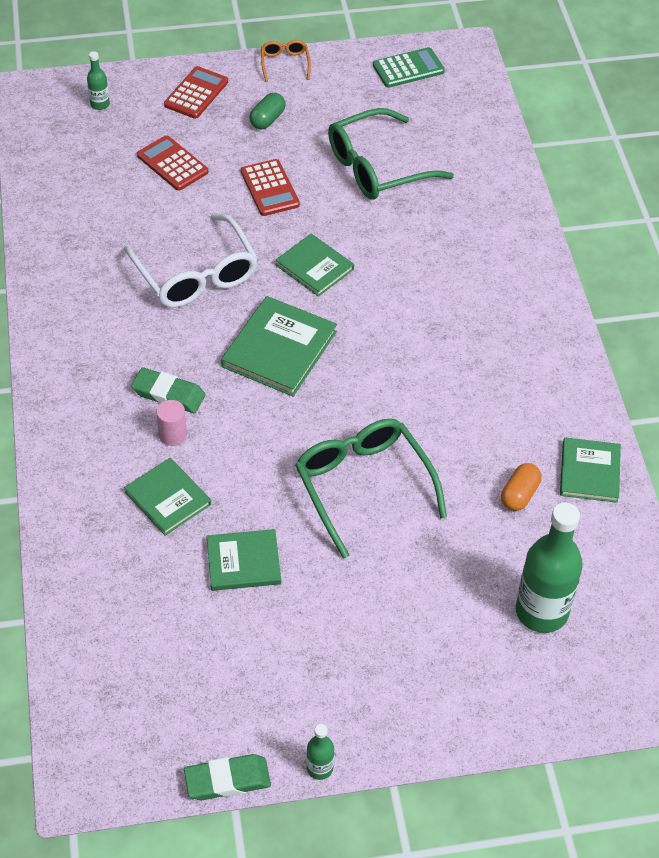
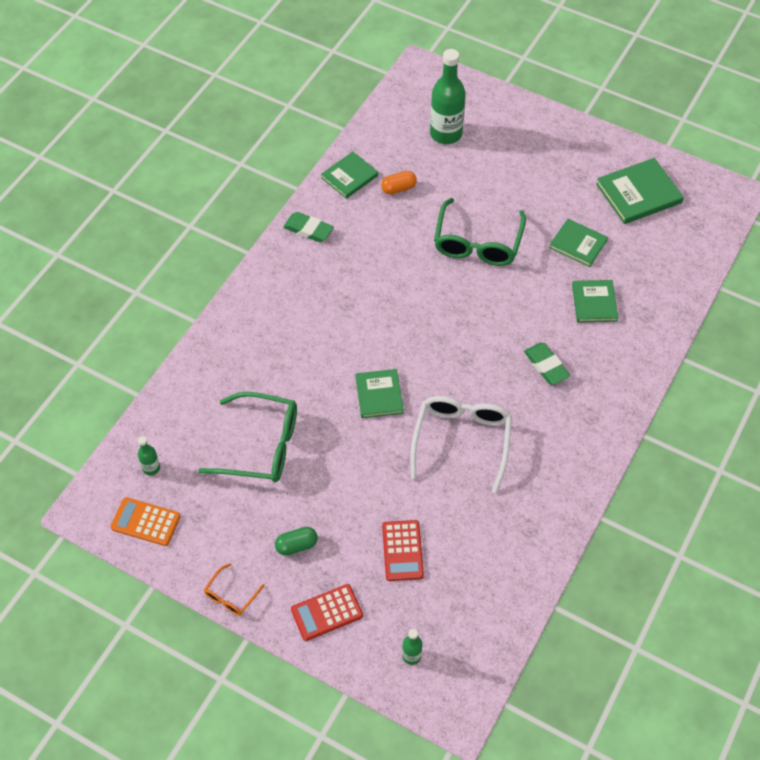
camera: 140 degrees left, 5 degrees up
(173, 435) = (563, 338): pink cylinder -> none
(227, 780) = (663, 156): green eraser -> green eraser (308, 229)
(269, 188) = (352, 479): red calculator -> none
(279, 349) = (453, 352): green book -> green book (638, 193)
(320, 768) = (615, 136): green bottle -> green bottle (151, 468)
(408, 68) = (145, 522): green calculator -> orange calculator

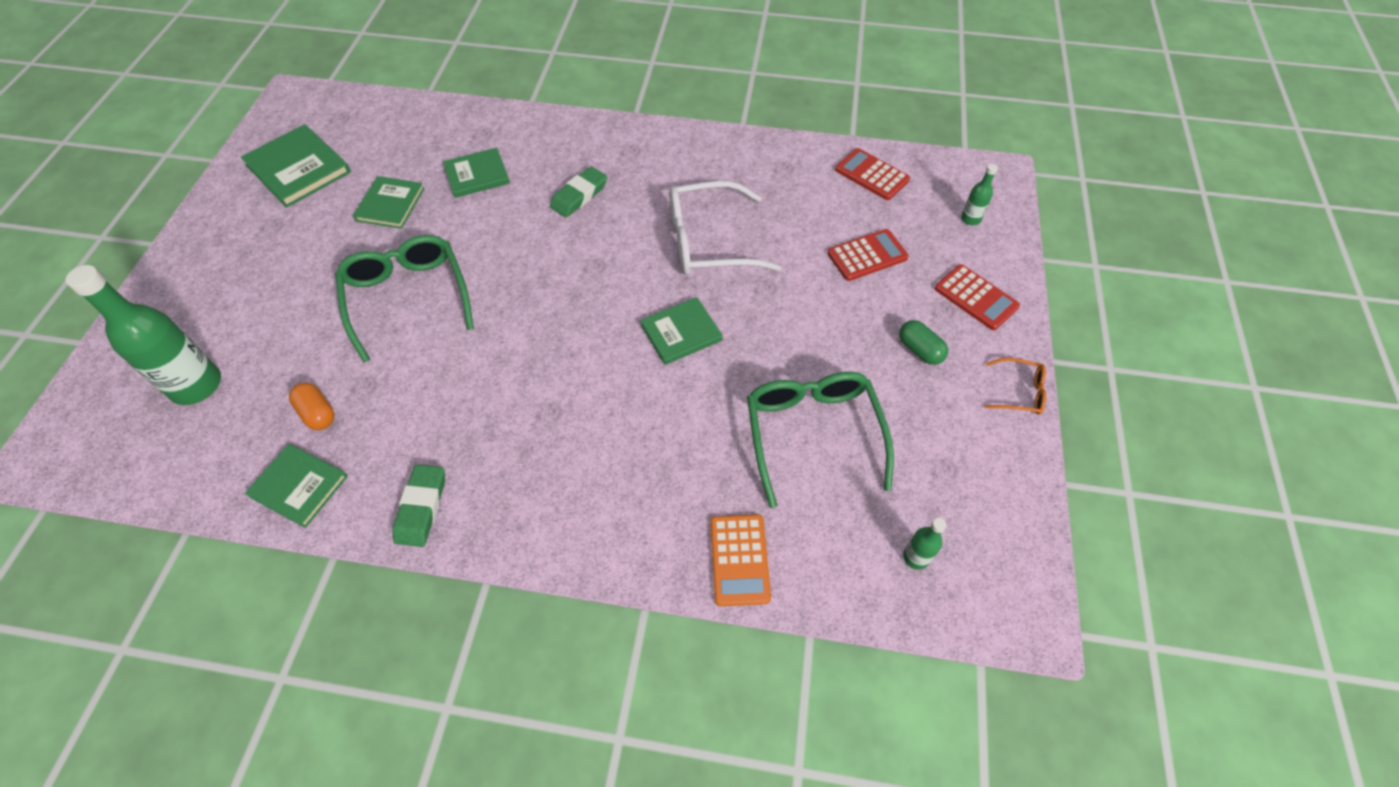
camera: 110 degrees left, 0 degrees up
(145, 522) = (993, 528): orange calculator -> orange calculator (739, 560)
(477, 243) = (407, 297): green glasses -> green glasses turned 105 degrees counterclockwise
(495, 598) = (872, 175): none -> red calculator

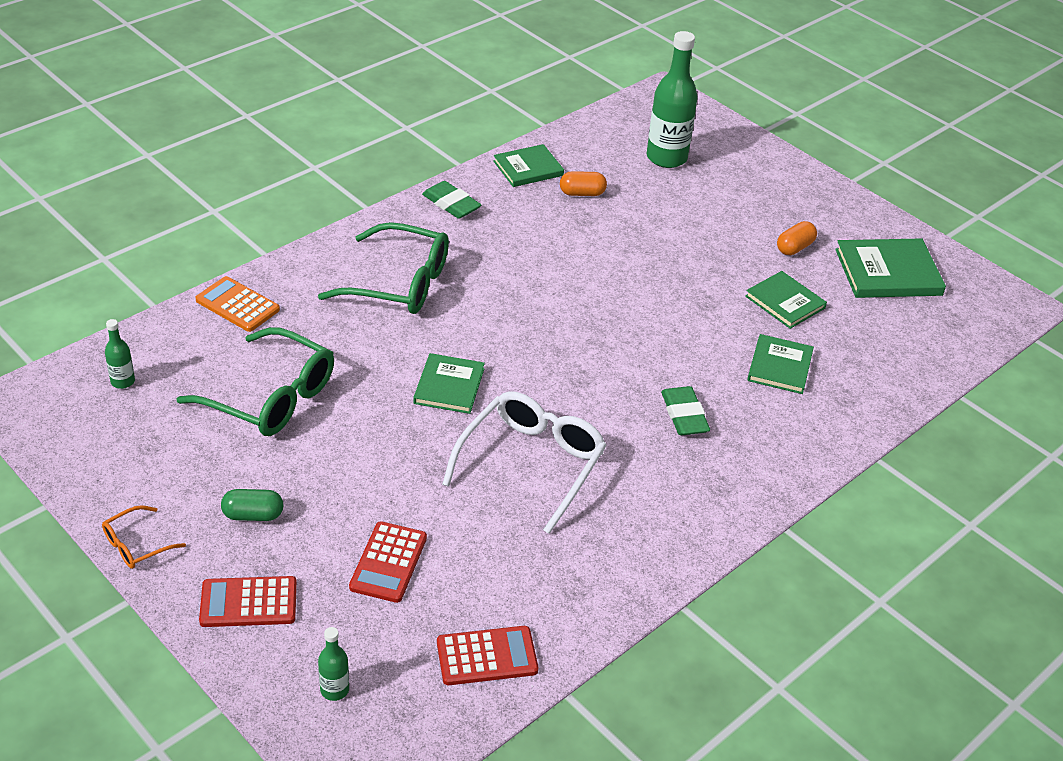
camera: 125 degrees right, 15 degrees down
(302, 231) = (794, 248): none -> orange capsule
(407, 297) = (654, 268): green glasses -> green glasses (399, 283)

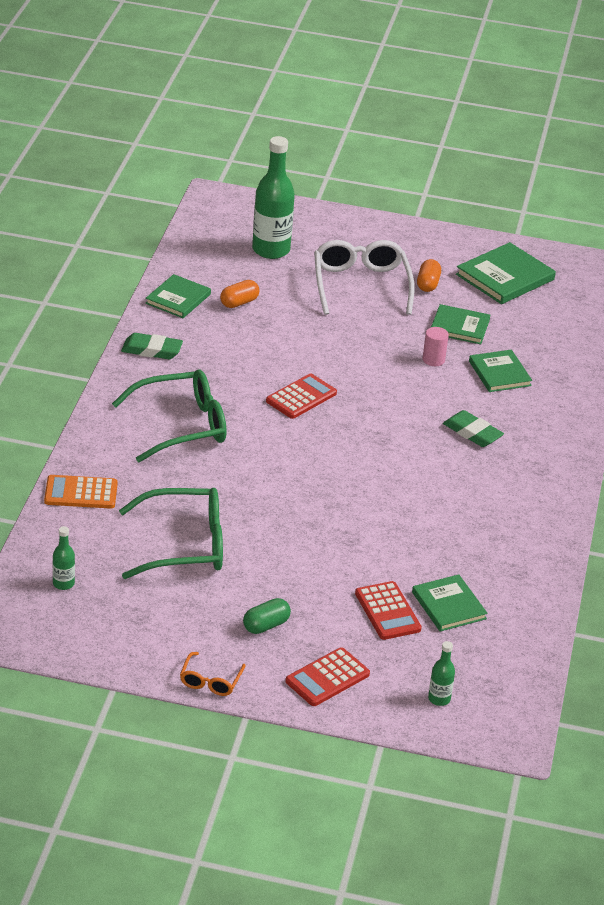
camera: 35 degrees left, 5 degrees down
(449, 386) = (299, 482): green book -> green book (449, 605)
(487, 656) = (507, 635): red calculator -> red calculator (301, 397)
(531, 464) = (409, 508): white glasses -> white glasses (360, 285)
(721, 323) = (433, 360): none -> pink cylinder

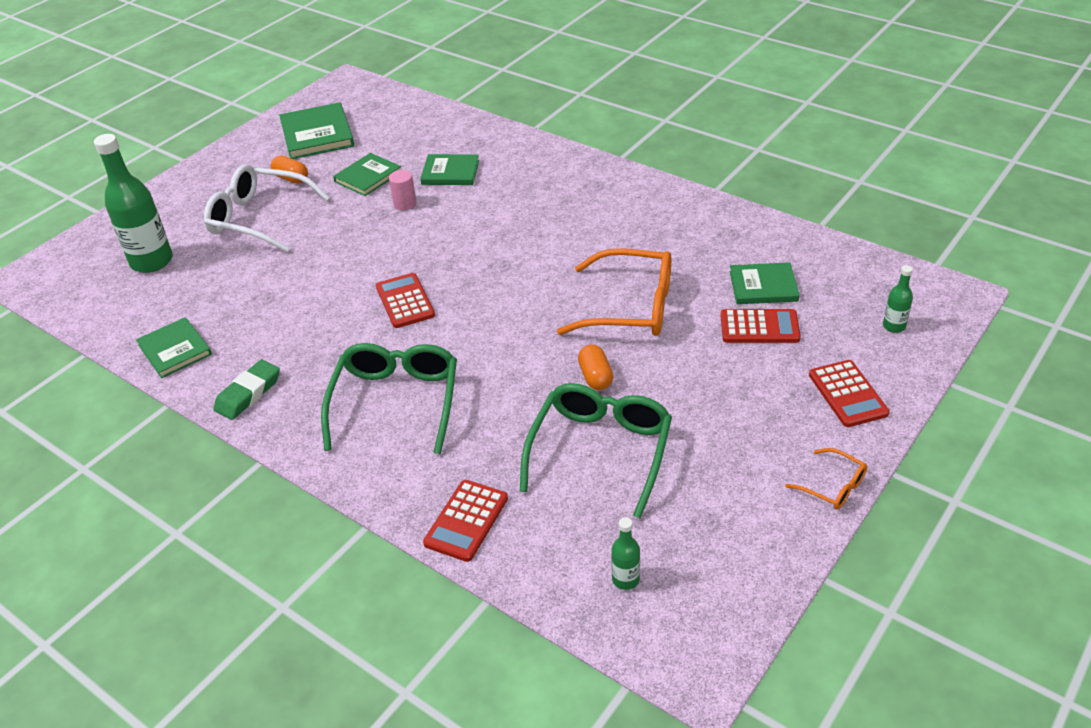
camera: 60 degrees left, 5 degrees up
(81, 493) = (466, 521): orange calculator -> red calculator
(239, 303) = (219, 306): orange capsule -> orange capsule (595, 377)
(266, 625) = (754, 419): green capsule -> none
(369, 528) = (631, 307): none -> orange glasses
(472, 433) = (524, 209): green eraser -> none

